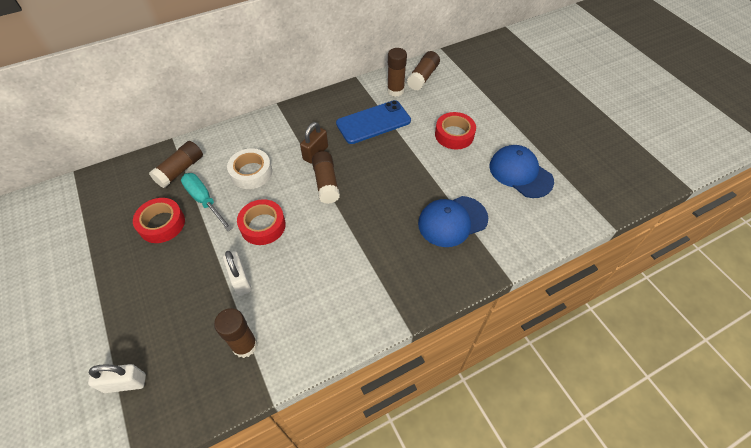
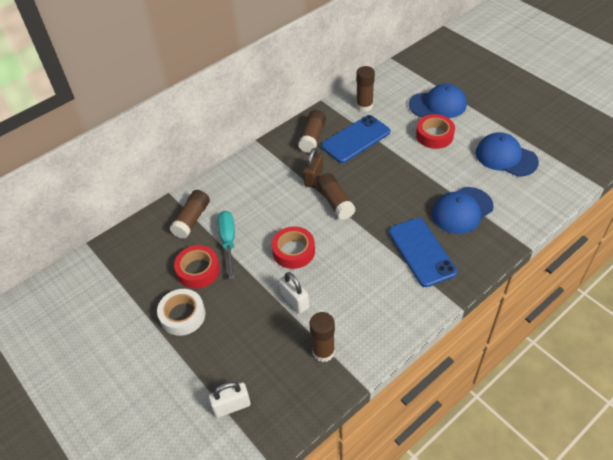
camera: 10 degrees left, 5 degrees down
(204, 201) = (228, 241): turquoise screwdriver -> turquoise screwdriver turned 45 degrees clockwise
(251, 172) = (261, 208): white tape -> white tape (182, 315)
(392, 257) = (421, 252): none -> blue phone
(423, 77) = (385, 88): brown glue stick -> brown glue stick (312, 137)
(469, 104) = (438, 105): none -> blue cap

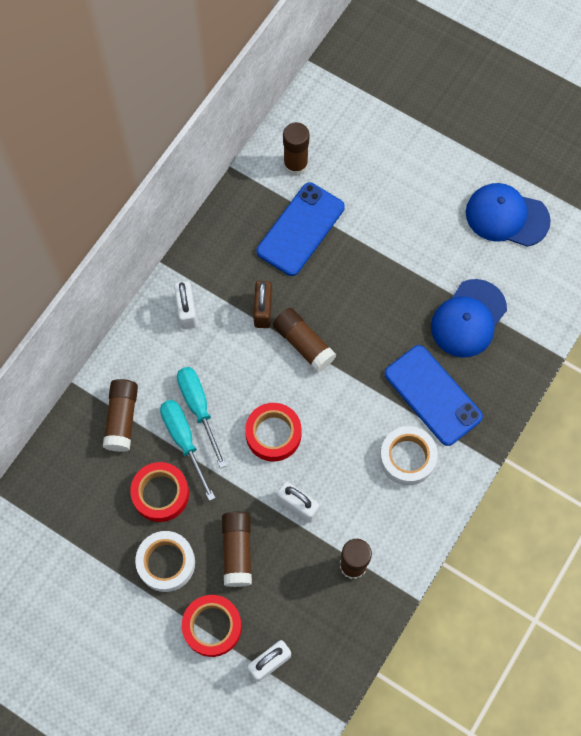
camera: 20 degrees left, 20 degrees up
(247, 224) = (198, 408): none -> turquoise screwdriver
(262, 169) = (187, 311): none -> white padlock
(312, 137) = (239, 239): brown glue stick -> brown glue stick (237, 551)
(390, 288) = (407, 458): none -> white tape
(434, 135) = (405, 199): red tape -> red tape (212, 626)
(438, 105) = (397, 140): blue cap -> none

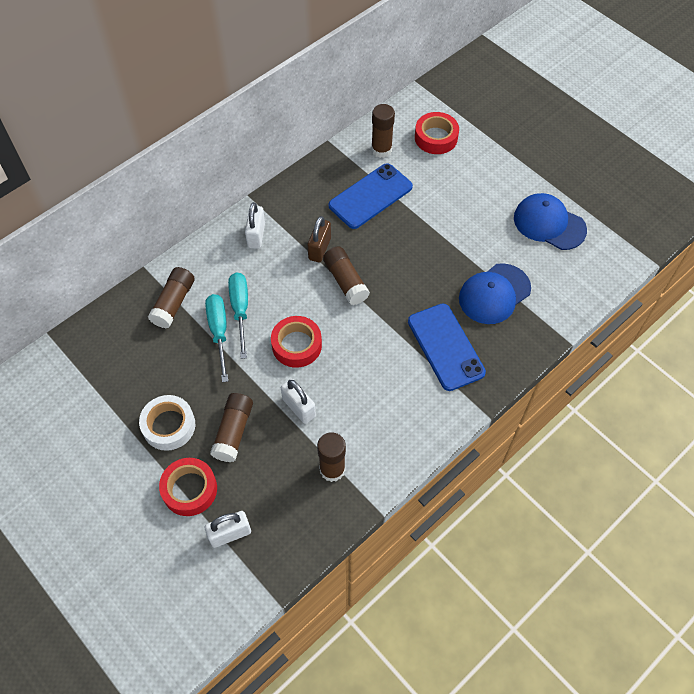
camera: 15 degrees right, 10 degrees down
(160, 494) = (184, 369): red tape -> red tape (436, 137)
(407, 458) = (408, 392): white tape -> none

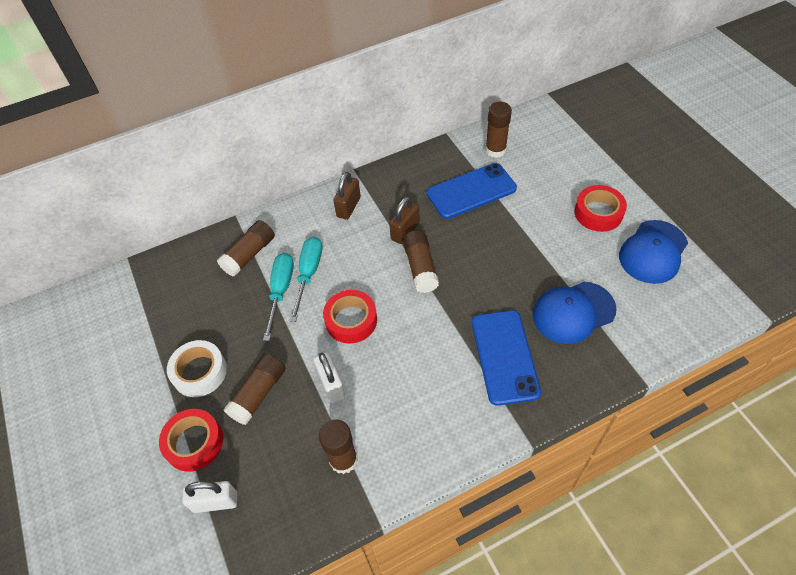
camera: 20 degrees right, 5 degrees down
(256, 235) = (348, 207): white padlock -> brown padlock
(436, 137) = (554, 148): red tape -> red tape (598, 213)
(549, 224) = (653, 252): blue cap -> blue cap turned 105 degrees counterclockwise

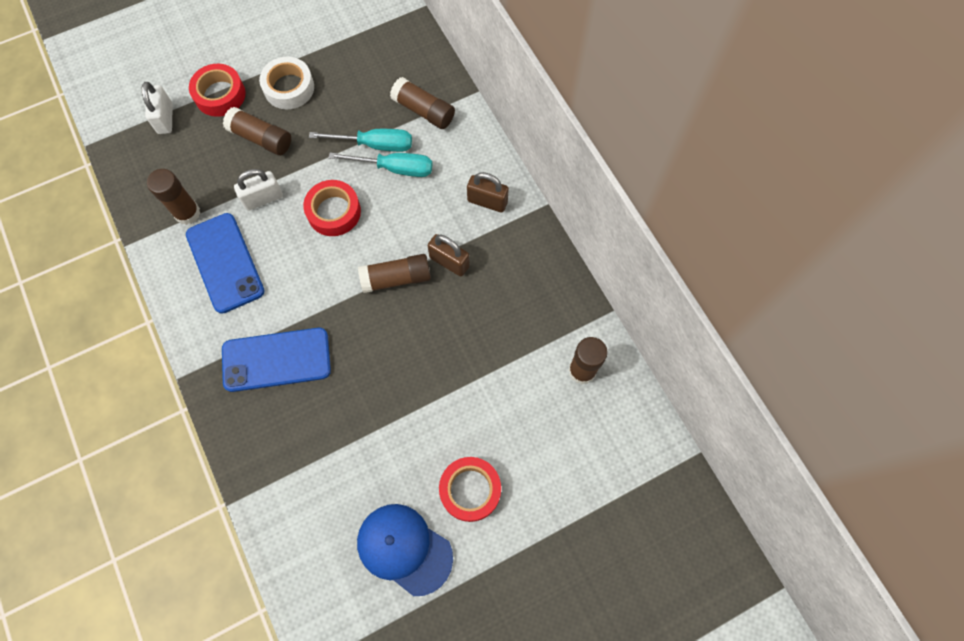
camera: 85 degrees right, 15 degrees up
(471, 191) = (509, 337): blue phone -> blue phone (225, 263)
(573, 312) = (324, 438): blue cap -> none

